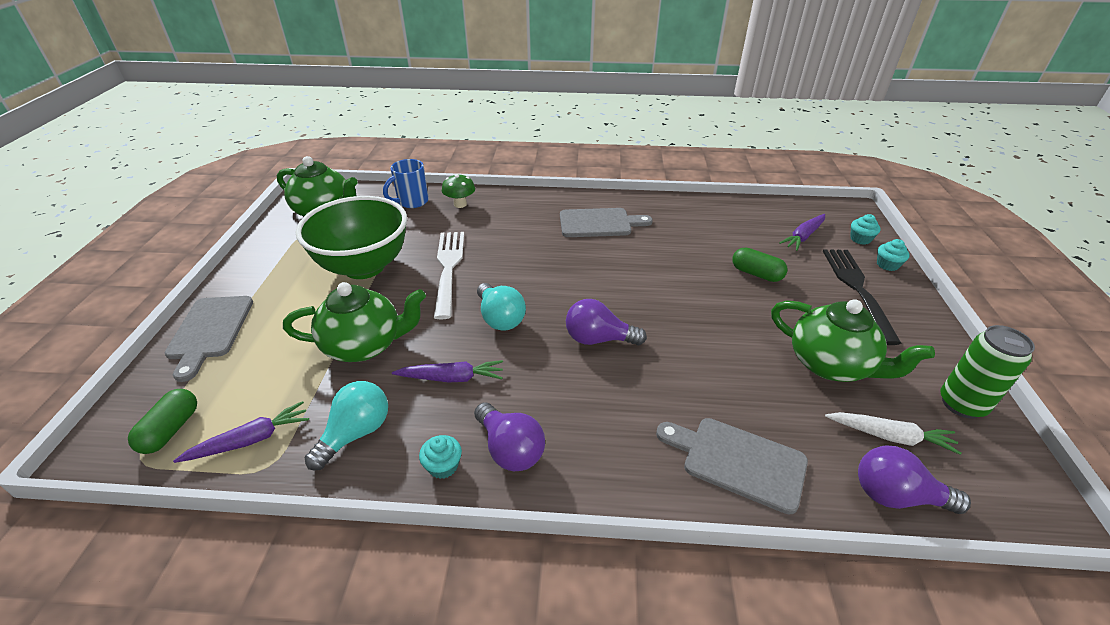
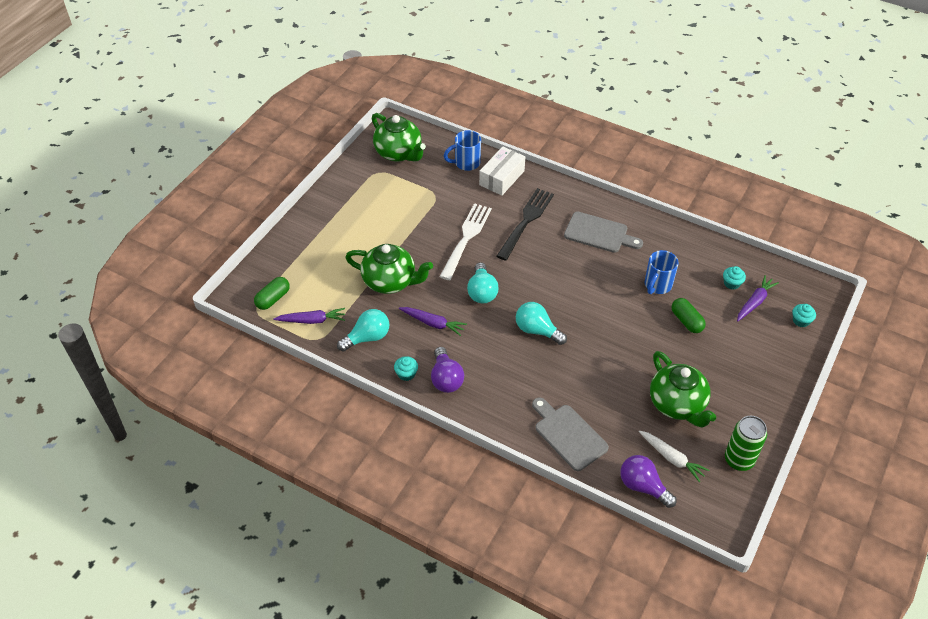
camera: 25 degrees right, 10 degrees up
(209, 331) = (302, 237): grey cutting board -> none
(364, 267) = (410, 217): green bowl -> none
(460, 204) = (501, 178): green mushroom -> white box
(598, 339) = (537, 330): purple light bulb -> turquoise light bulb
(697, 250) = (657, 285): none -> blue mug
(803, 236) = (755, 302): purple carrot -> purple carrot turned 150 degrees clockwise
(858, 290) = (752, 361): black fork -> black fork (526, 222)
(887, 265) = (798, 350): turquoise cupcake -> turquoise cupcake (731, 283)

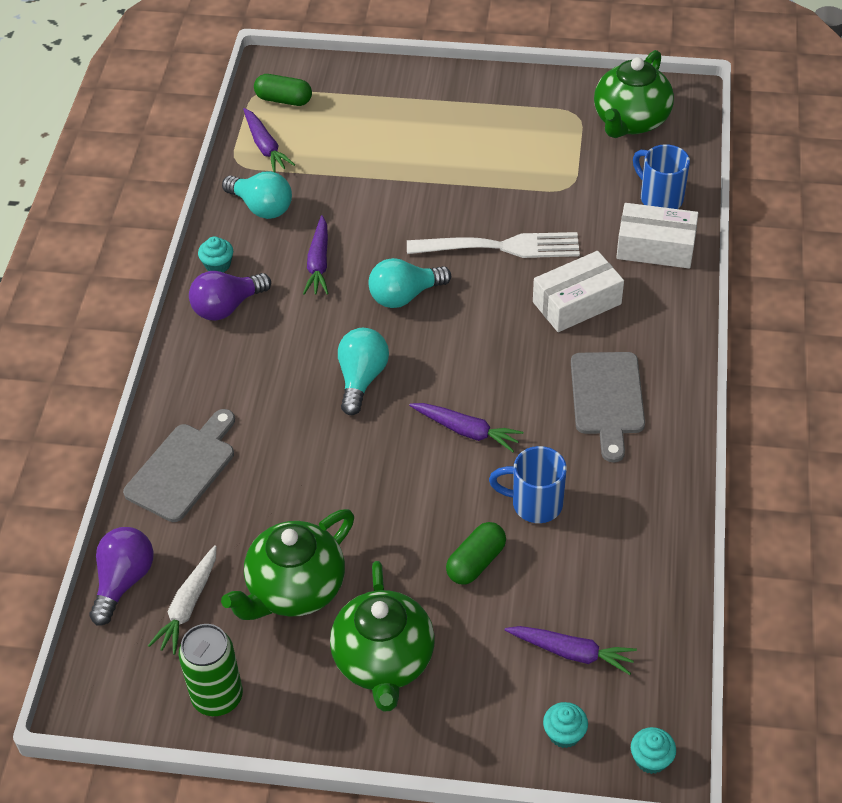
camera: 70 degrees right, 0 degrees up
(390, 281) = (372, 196): green teapot -> green teapot (384, 661)
(526, 222) = (577, 303): black fork -> white box
(596, 297) = (466, 431): none -> purple carrot
(731, 283) = (598, 608): turquoise cupcake -> turquoise cupcake (651, 759)

